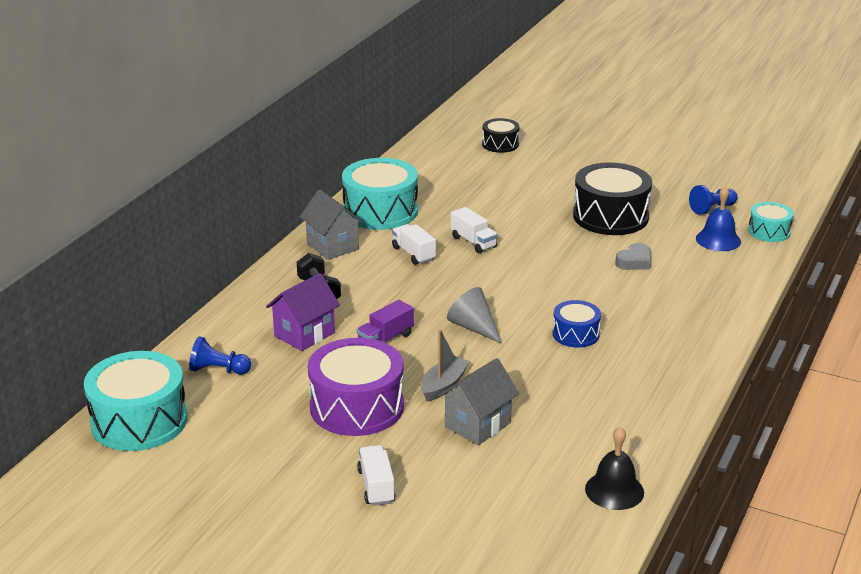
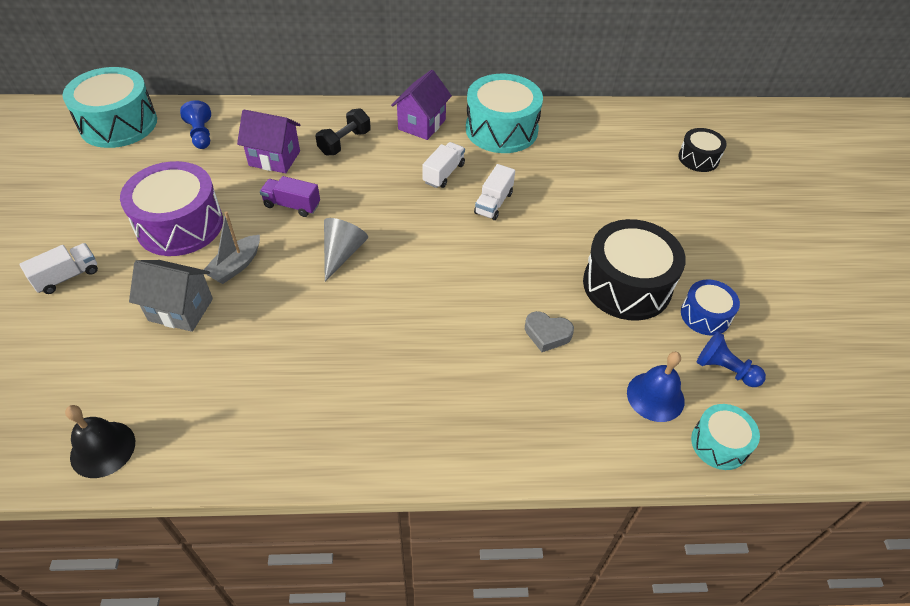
camera: 60 degrees right, 20 degrees up
(332, 246) = (422, 124): grey house -> purple house
(444, 385) = (235, 266): grey boat -> grey boat turned 120 degrees clockwise
(575, 334) = (371, 330): blue drum -> blue drum (705, 315)

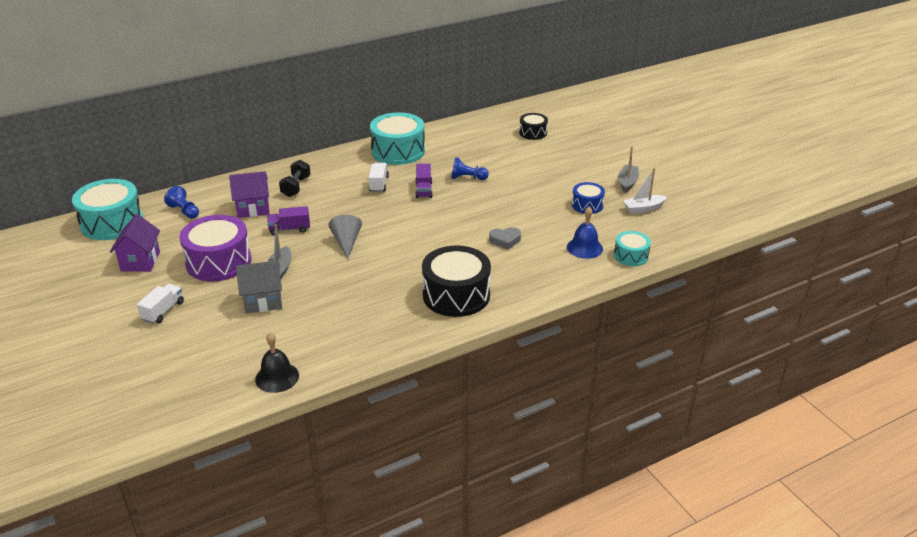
camera: 25 degrees left, 15 degrees down
(422, 124) = (341, 163): purple house -> purple house (140, 261)
(493, 203) = (424, 190): white truck -> purple truck
(627, 285) = (534, 205): black drum -> black drum (456, 295)
(724, 369) = (613, 225): blue pawn -> blue pawn (467, 178)
(790, 356) = (643, 208): none -> white boat
(791, 296) = (627, 183): none -> grey boat

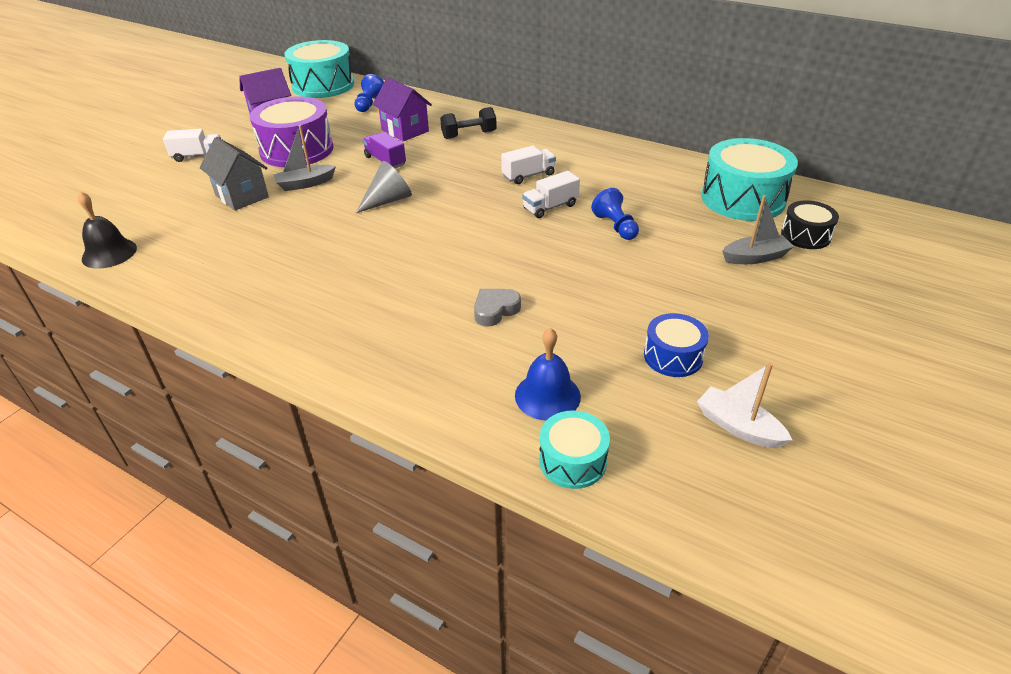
camera: 60 degrees right, 5 degrees up
(398, 151) = (615, 161): turquoise drum -> turquoise drum (743, 199)
(424, 190) = (550, 207): purple truck -> white truck
(456, 295) = (332, 315): black drum -> none
(505, 240) = (495, 310): grey heart -> grey heart turned 90 degrees clockwise
(627, 183) = (796, 379): grey boat -> grey boat (755, 257)

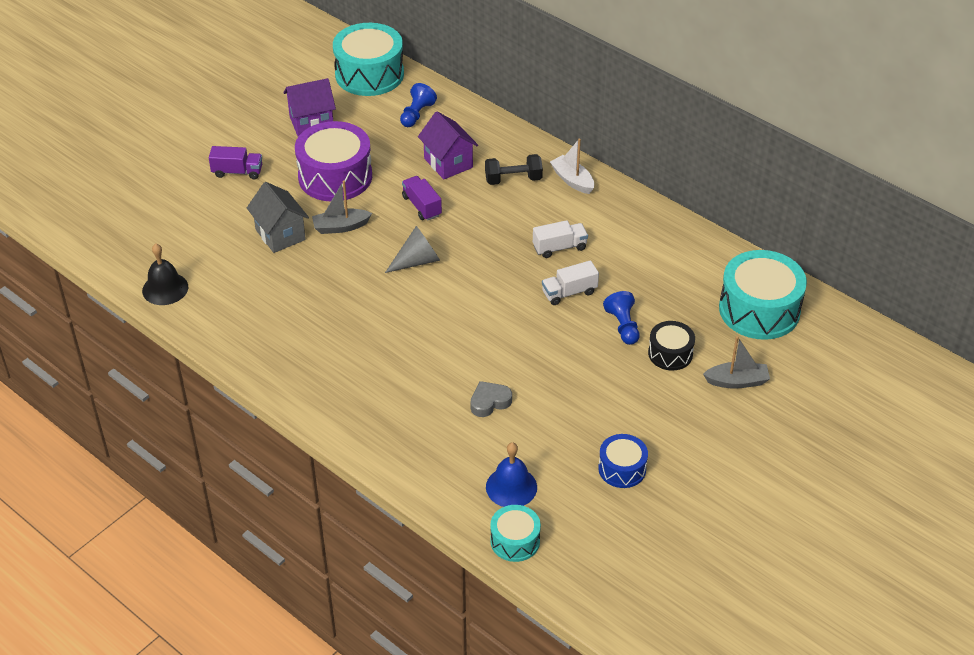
camera: 10 degrees right, 5 degrees up
(198, 156) = (237, 172): white truck -> purple truck
(738, 426) = (647, 535): white boat -> white boat (572, 180)
(805, 235) = (796, 364): black drum -> black drum (670, 353)

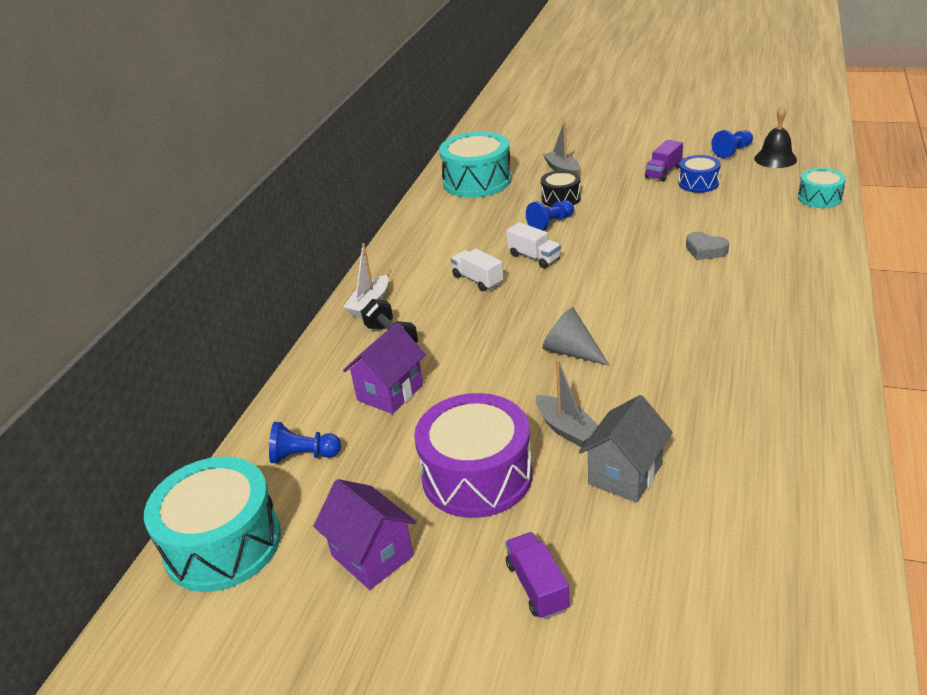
camera: 110 degrees left, 10 degrees down
(165, 288) = (825, 537): black bell -> black bell (775, 159)
(422, 206) = (481, 382): purple truck -> purple truck (663, 172)
(511, 487) = (775, 214): blue bell -> none
(678, 541) = (732, 151): none -> blue pawn

